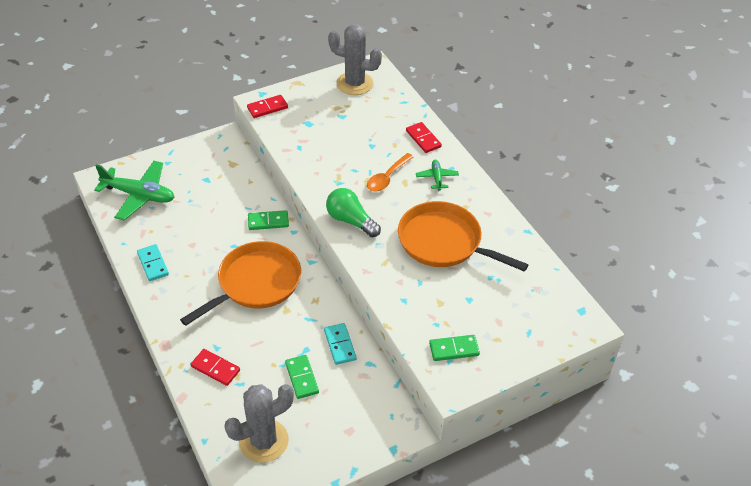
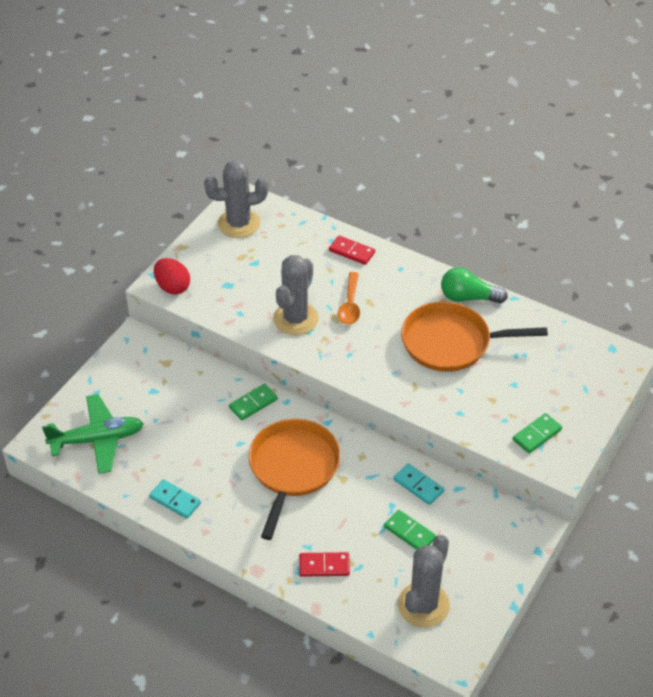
camera: 30 degrees left, 0 degrees up
(267, 108) = (172, 287): red domino -> red egg
(336, 169) = (295, 319): none -> grey cactus
(350, 220) = (351, 362): green light bulb -> green light bulb (468, 297)
(437, 178) = (395, 284): green plane -> none

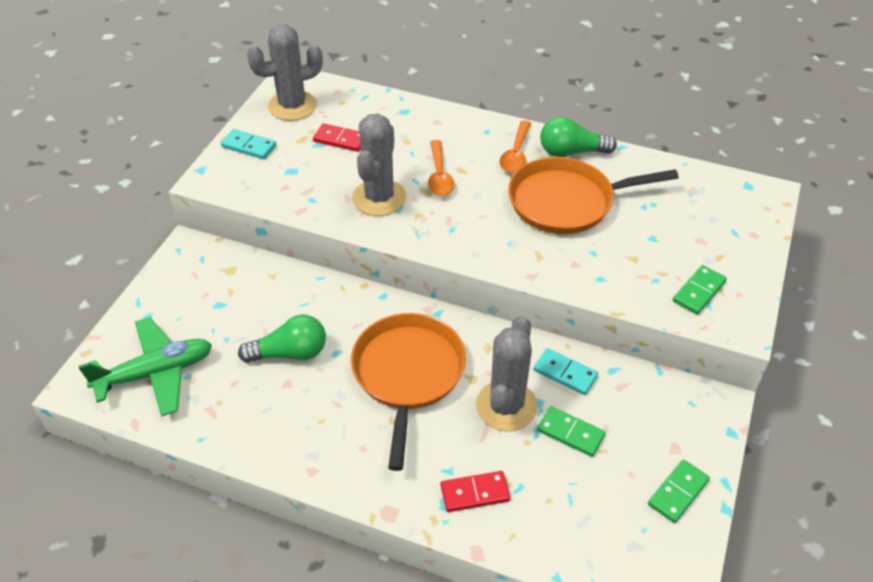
camera: 10 degrees left, 0 degrees up
(172, 287) = (226, 180): red egg -> none
(175, 500) = (266, 436): turquoise domino -> turquoise domino (249, 146)
(203, 438) = (290, 353): none -> green light bulb
(253, 403) = (343, 303): green domino -> green domino (678, 492)
(351, 252) = (427, 120): red domino -> red domino (340, 140)
(420, 293) = (516, 154): none -> orange spoon
(423, 605) = (613, 526): grey cactus -> grey cactus (506, 406)

